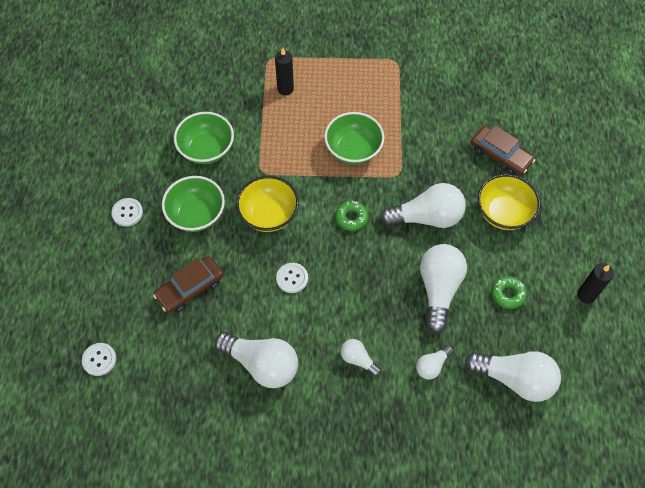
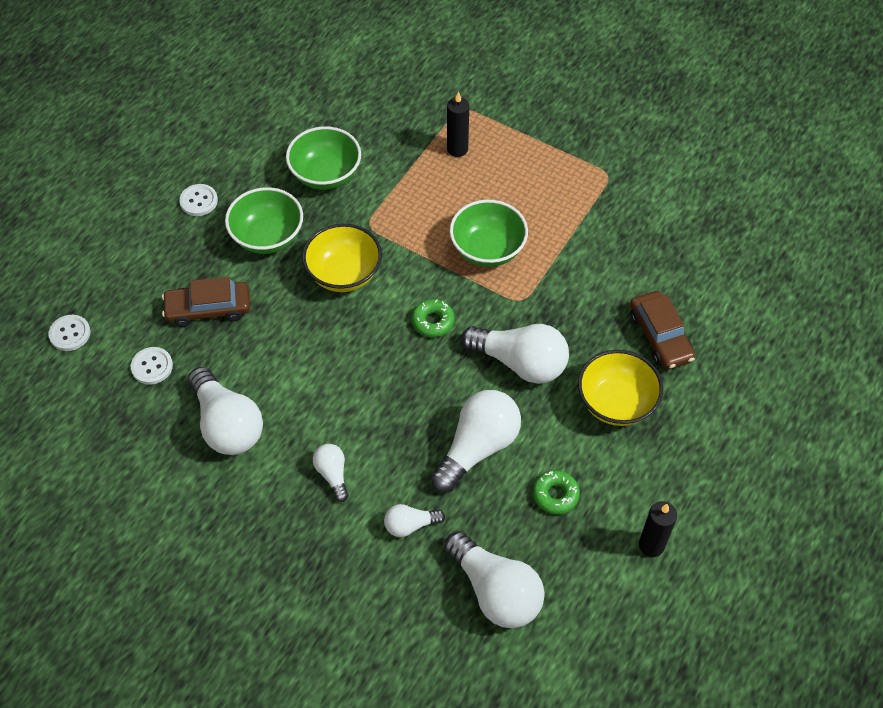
camera: 30 degrees right, 5 degrees down
(292, 278) = (322, 352): white button -> white button (152, 366)

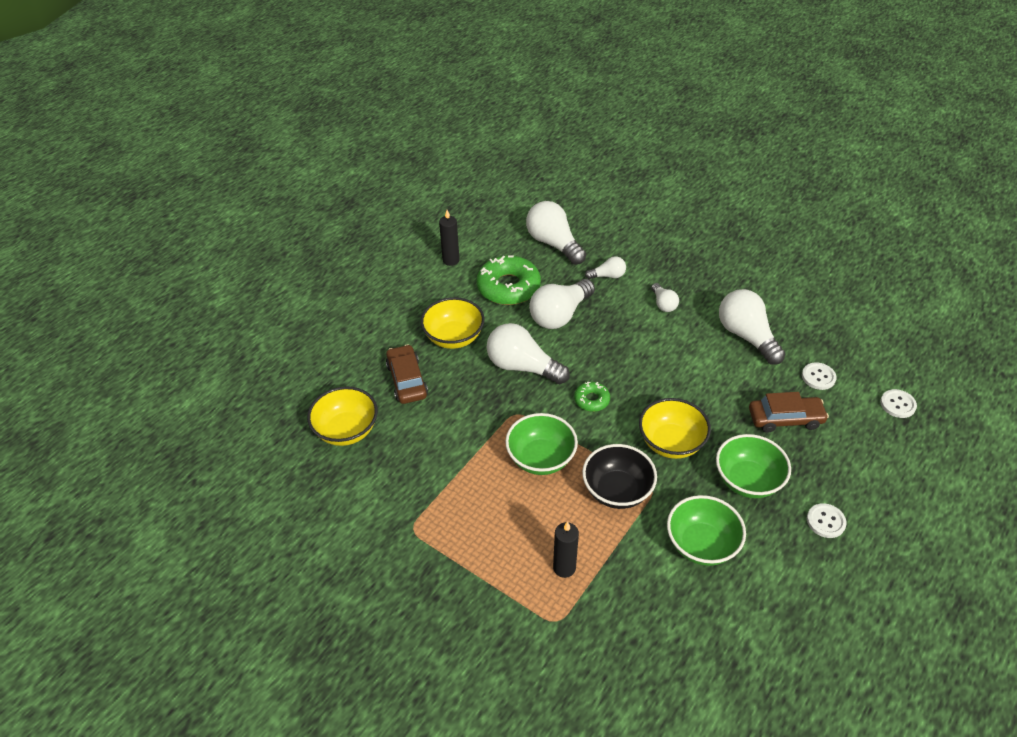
camera: 175 degrees left, 10 degrees down
(405, 220) = (617, 491): none -> black bowl
(555, 495) = (508, 287): green donut -> green donut, size x2.00
(710, 270) = (346, 430): none -> yellow bowl

